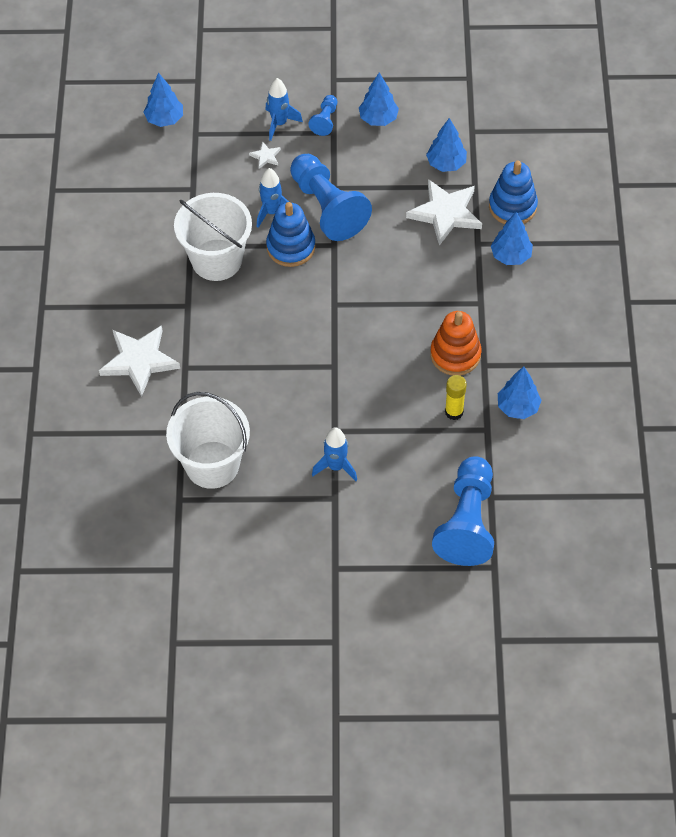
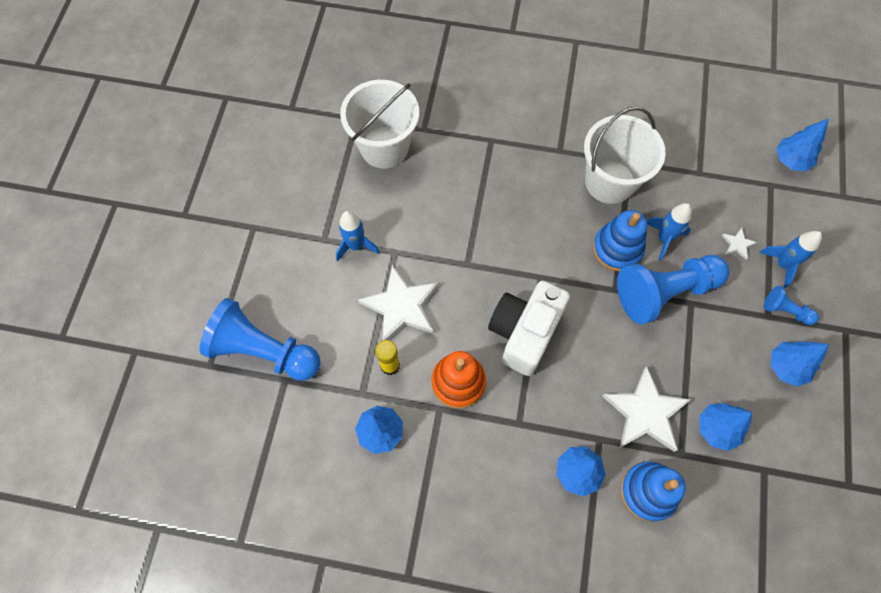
camera: 100 degrees right, 10 degrees up
(139, 361) = (505, 106): white star -> white star (401, 306)
(394, 310) = (524, 332): none -> white camera

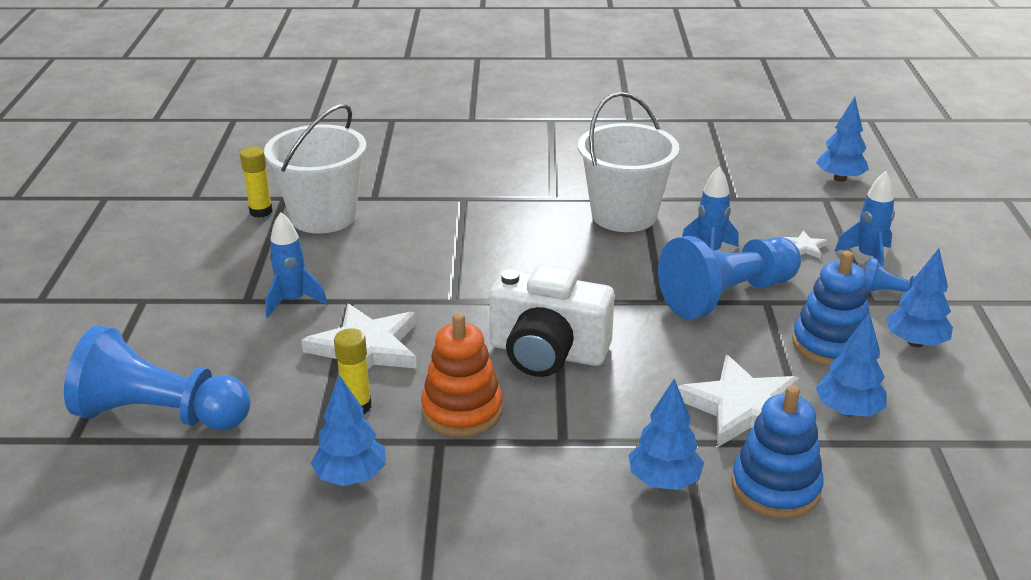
camera: 10 degrees left, 35 degrees down
(339, 134) = (261, 211): none -> yellow glue stick
(524, 332) = (547, 352): white camera -> white camera turned 90 degrees counterclockwise
(617, 249) = (652, 267): blue stacking toy -> blue stacking toy (830, 344)

